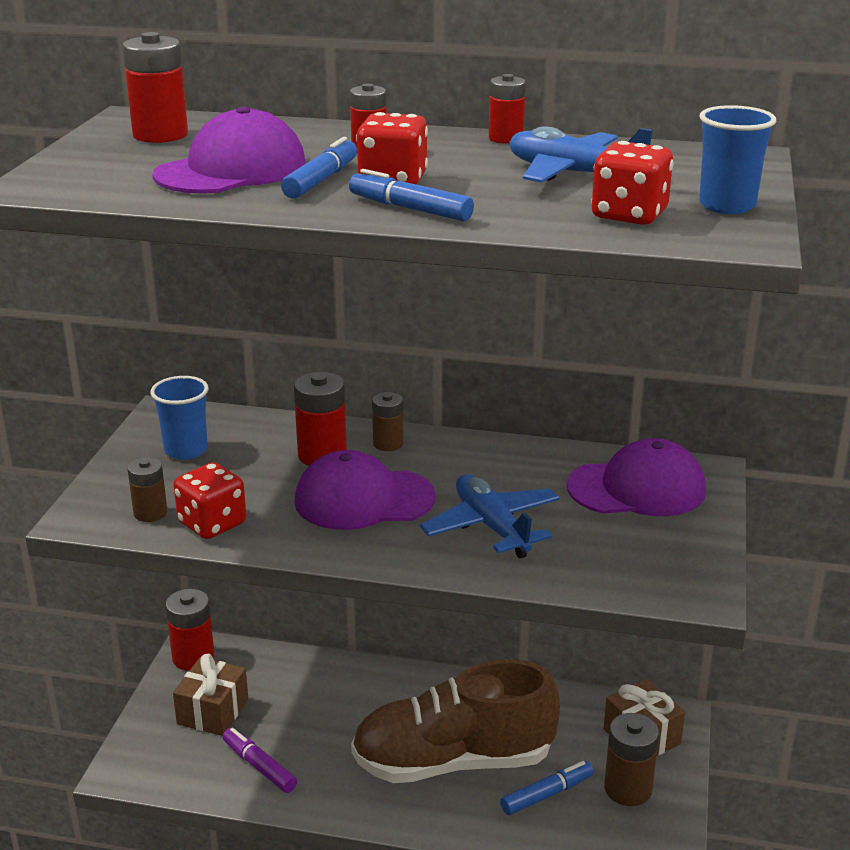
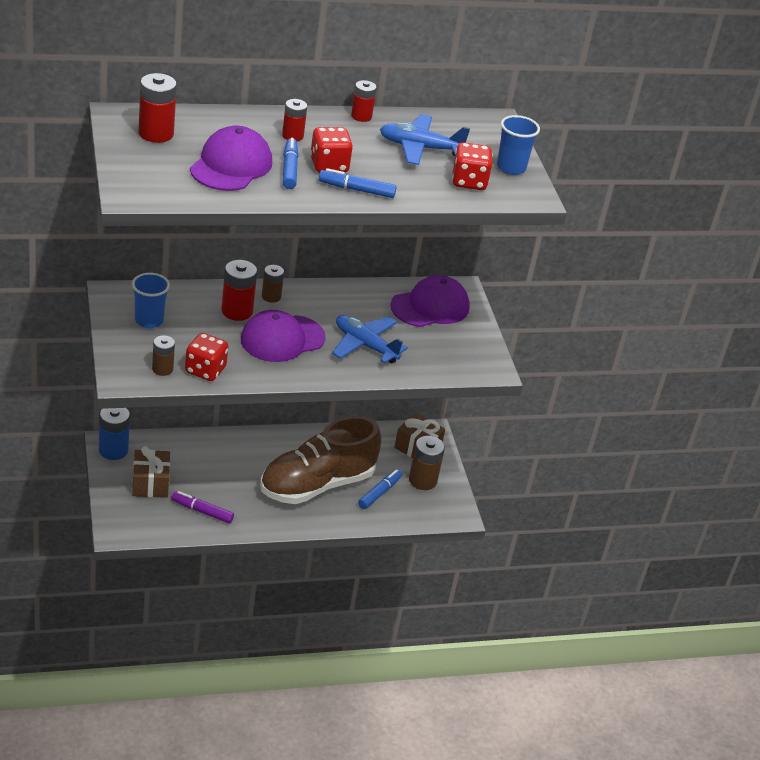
camera: 30 degrees left, 10 degrees up
(193, 657) = (113, 450): red battery -> blue battery

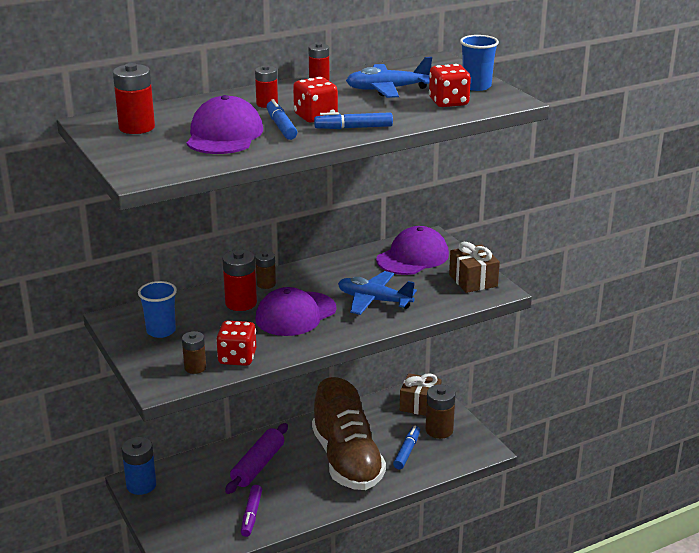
camera: 10 degrees left, 10 degrees down
(150, 483) = (190, 504): brown gift -> brown gift (473, 280)
(202, 511) = (251, 515): purple marker -> purple marker turned 90 degrees counterclockwise
(230, 463) = (258, 465): none -> purple rolling pin
(317, 484) = (347, 461): brown shoe -> brown shoe turned 60 degrees counterclockwise

